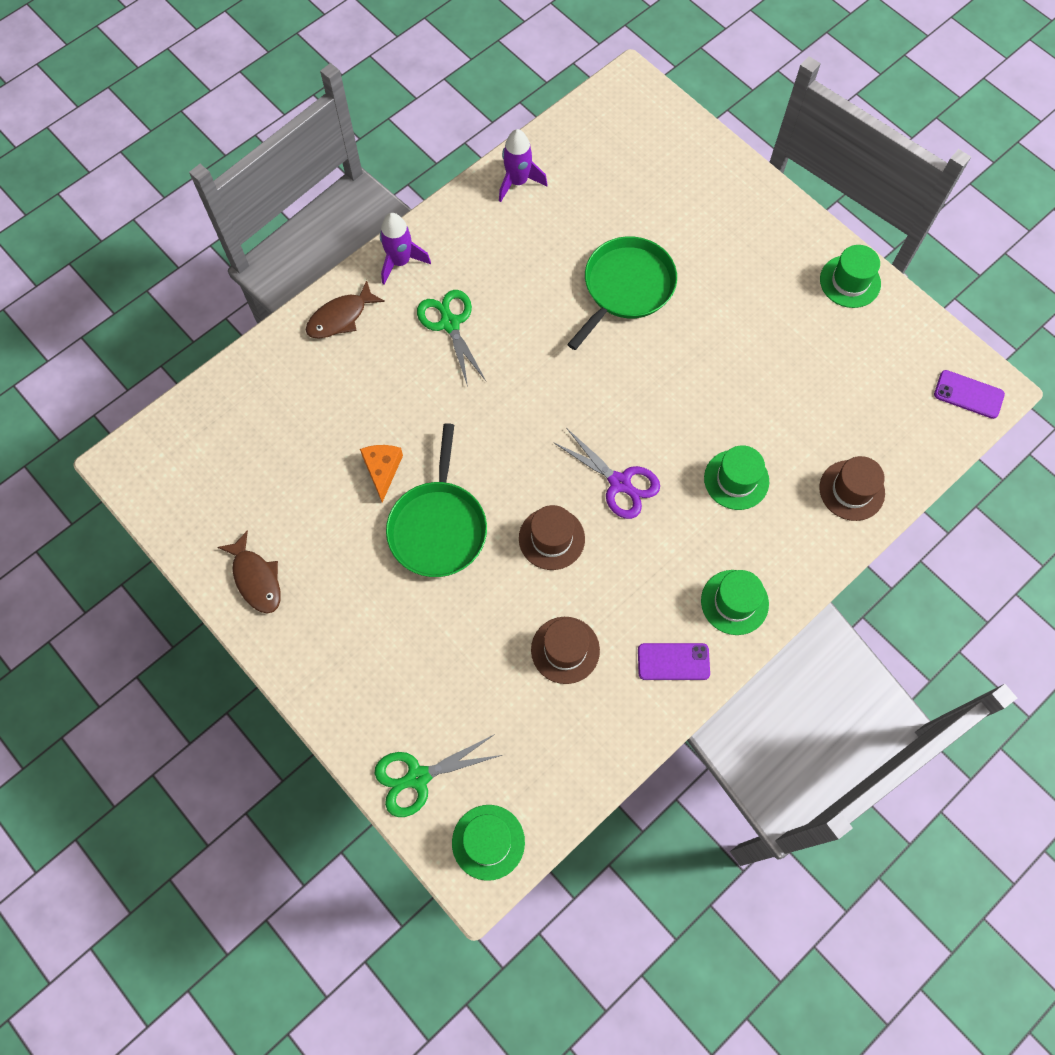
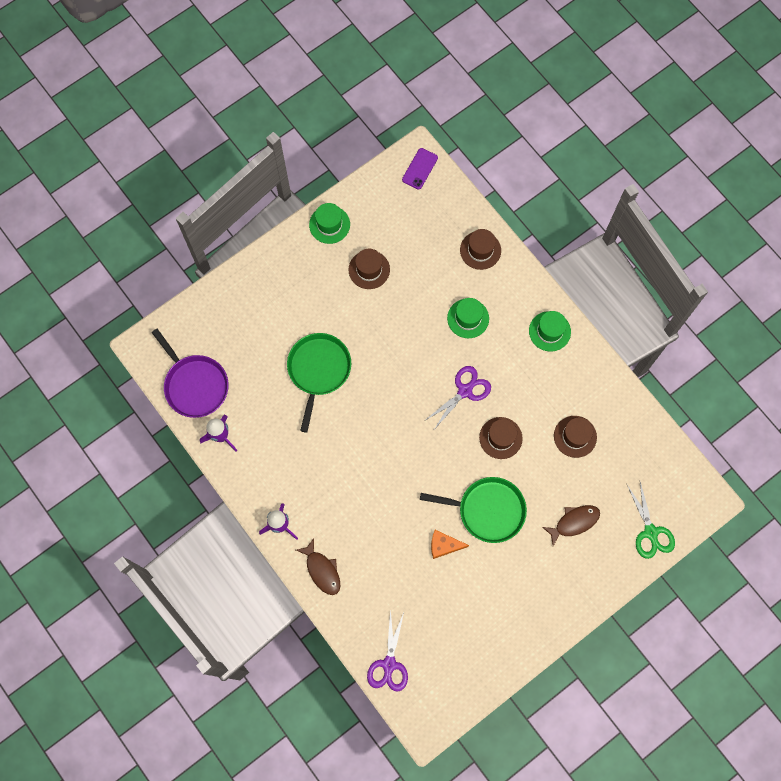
camera: 85 degrees left, 5 degrees up
(212, 411) = (389, 664): none -> purple scissors
(256, 579) = (516, 633): brown fish -> brown fish (574, 522)
(450, 324) = (335, 493): green scissors -> none
(488, 842) = (690, 492): green hat -> none
(586, 145) = (195, 385): none -> purple pan
(626, 287) = (318, 370): green pan -> green pan turned 60 degrees clockwise
(673, 661) = (585, 372): purple phone -> none
(789, 338) = (369, 269): none -> brown hat

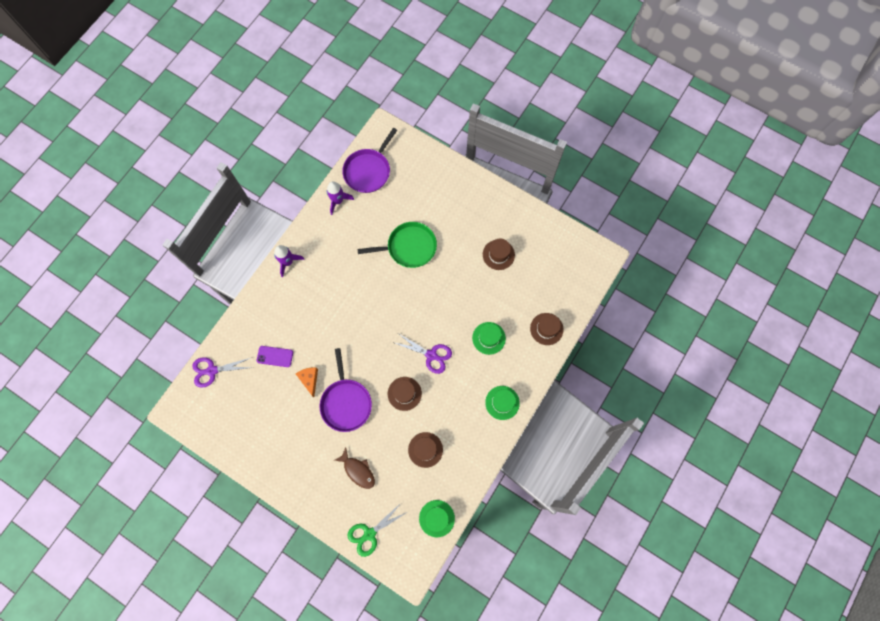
camera: 70 degrees right, 0 degrees up
(322, 570) = (265, 301): brown fish -> none
(329, 224) = (522, 215): green hat -> green hat (436, 518)
(420, 169) = (593, 262): purple phone -> purple phone (275, 356)
(487, 510) = (346, 402): green pan -> purple pan

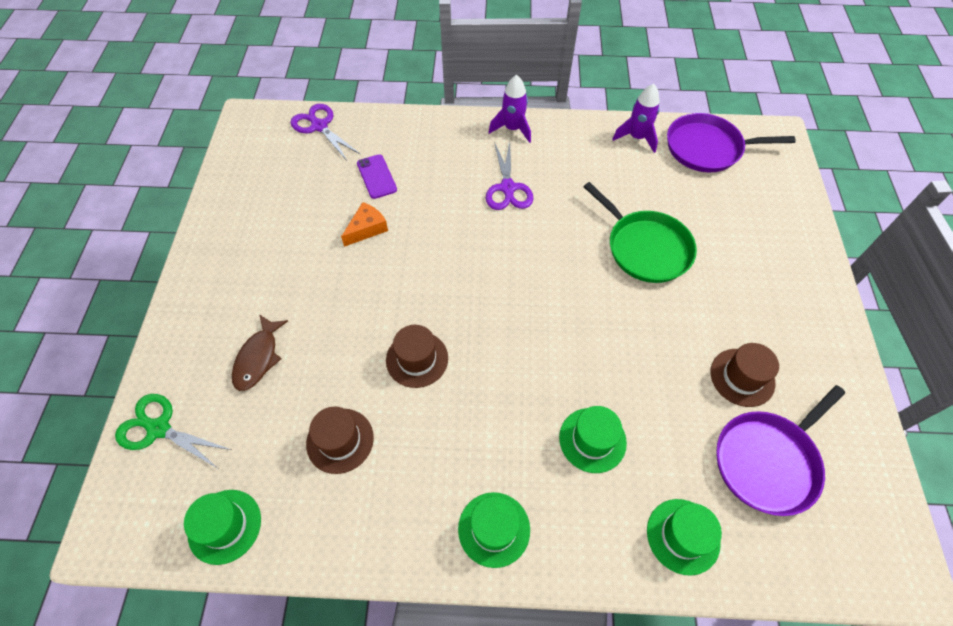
camera: 60 degrees right, 15 degrees down
(346, 402) = (358, 288): purple pan -> purple pan (768, 461)
(431, 355) = (503, 365): purple scissors -> purple scissors (507, 188)
(546, 329) = (683, 536): brown hat -> green hat

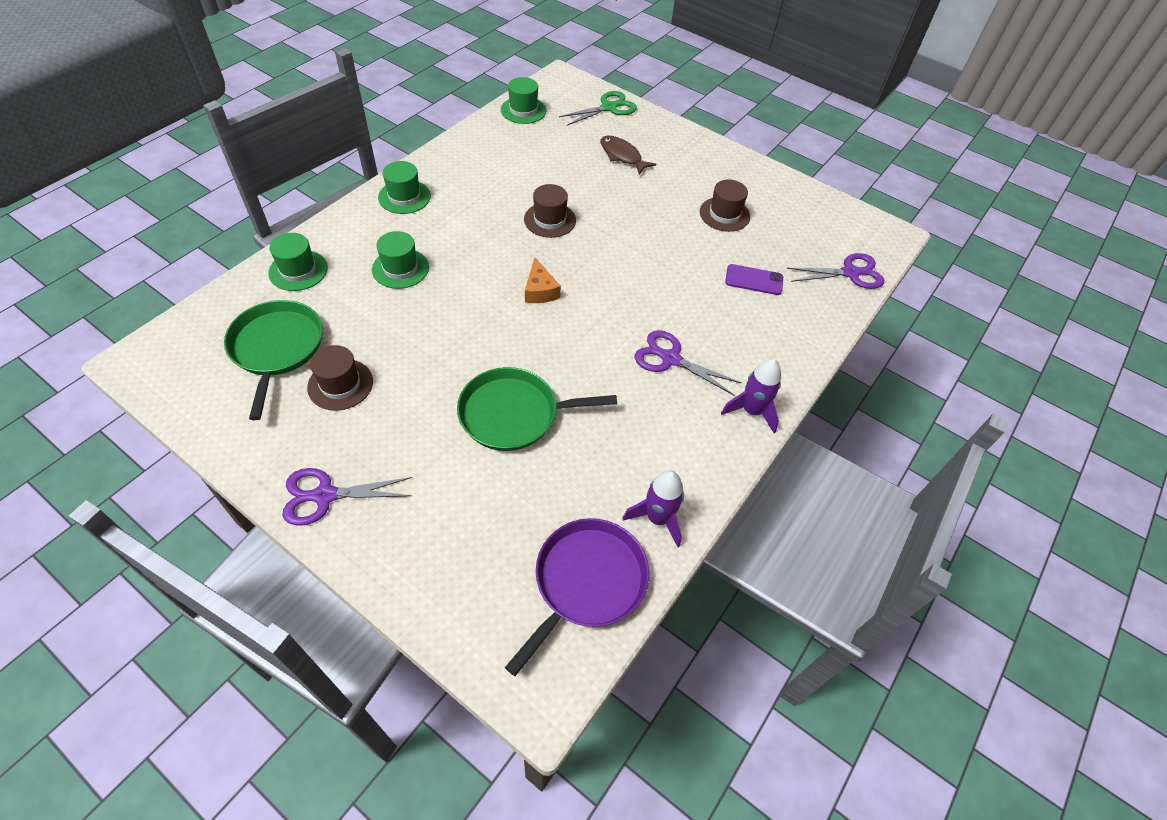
camera: 120 degrees right, 5 degrees down
(340, 440) = (528, 165): brown hat -> brown hat (724, 214)
(367, 229) = (695, 248): orange cheese -> orange cheese (540, 290)
(768, 461) = (276, 348): purple pan -> green pan
(816, 309) = (325, 495): none -> purple scissors

